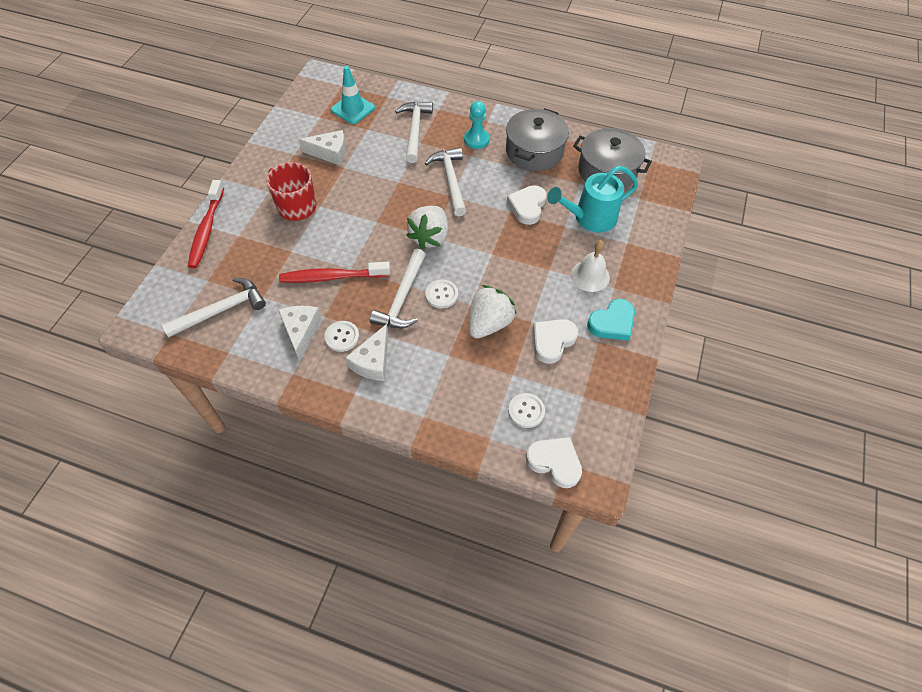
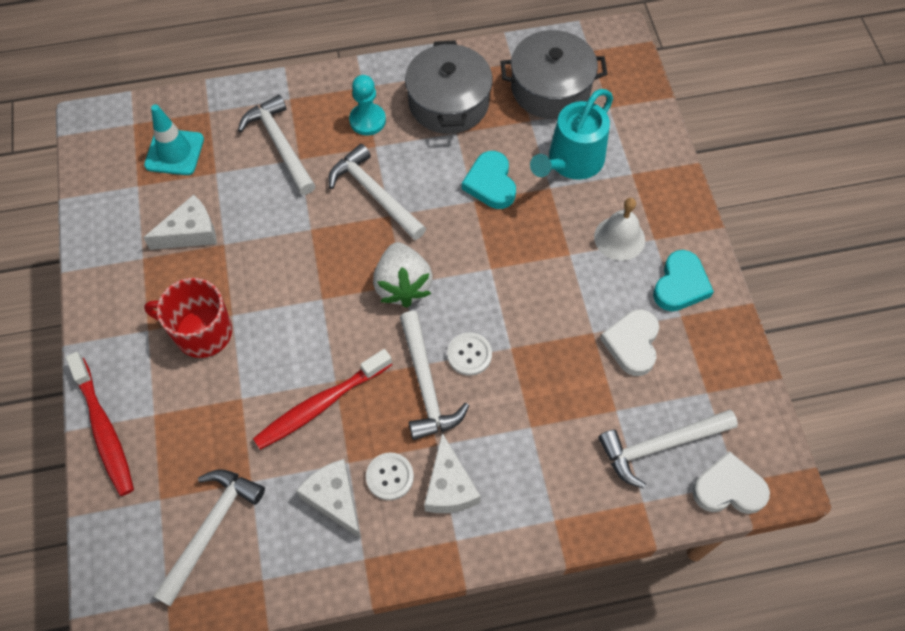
camera: 30 degrees left, 5 degrees up
(489, 323) = (548, 361): white strawberry -> none
(526, 411) = (660, 446): white button -> white hammer
(527, 206) = (490, 183): white heart -> turquoise heart

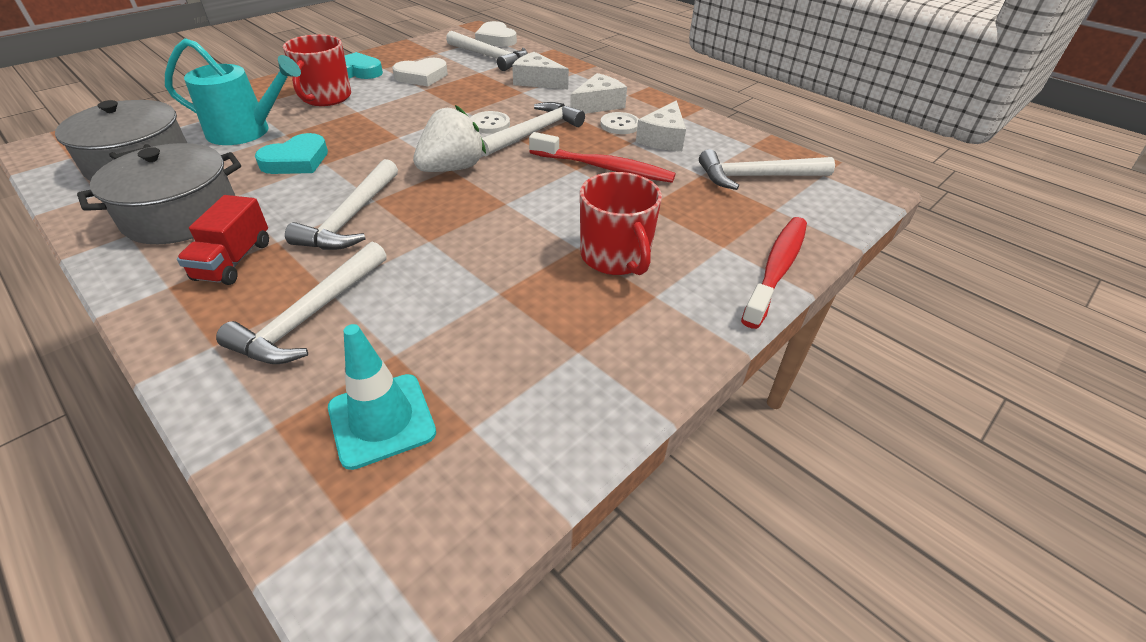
camera: 125 degrees left, 20 degrees down
(190, 232) = (506, 328): white cheese -> white cheese (537, 81)
(367, 120) = (234, 261): turquoise pawn -> red truck
(619, 238) = (325, 97): white bell -> red mug

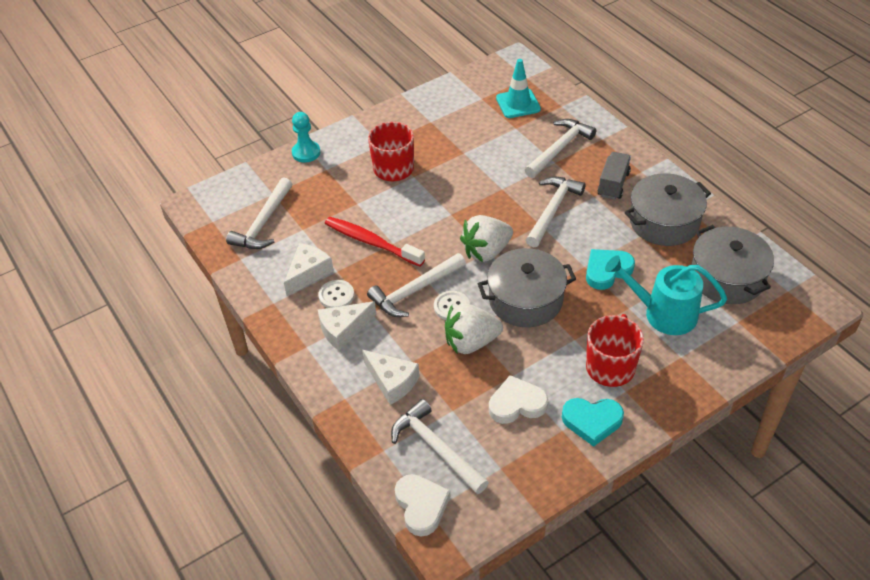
camera: 165 degrees left, 5 degrees up
(234, 261) = (613, 184): red truck -> grey truck
(405, 133) = (525, 300): none -> grey pot
(466, 104) = (471, 342): none -> white strawberry
(756, 177) = (263, 223): white hammer -> white hammer turned 105 degrees clockwise
(777, 269) = (306, 153): red toothbrush -> turquoise pawn

